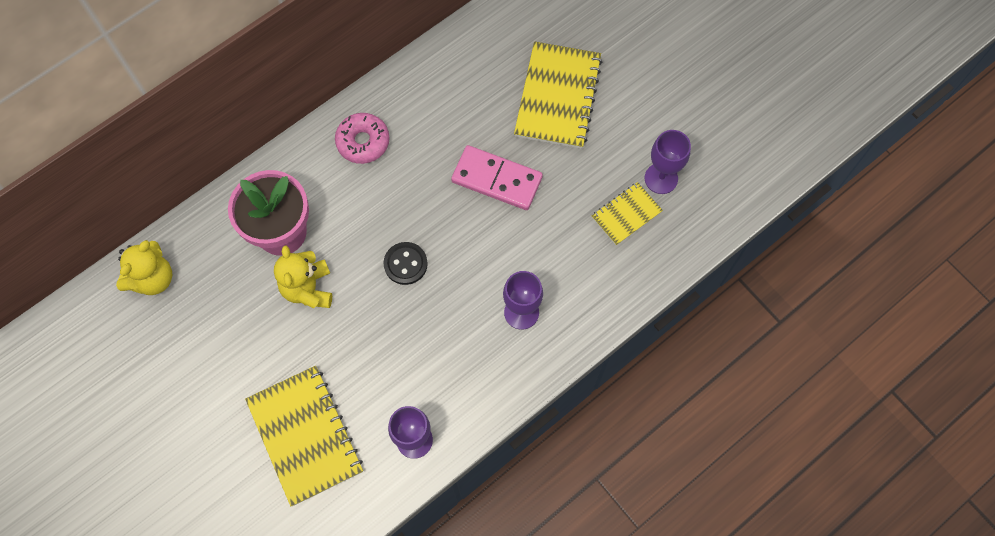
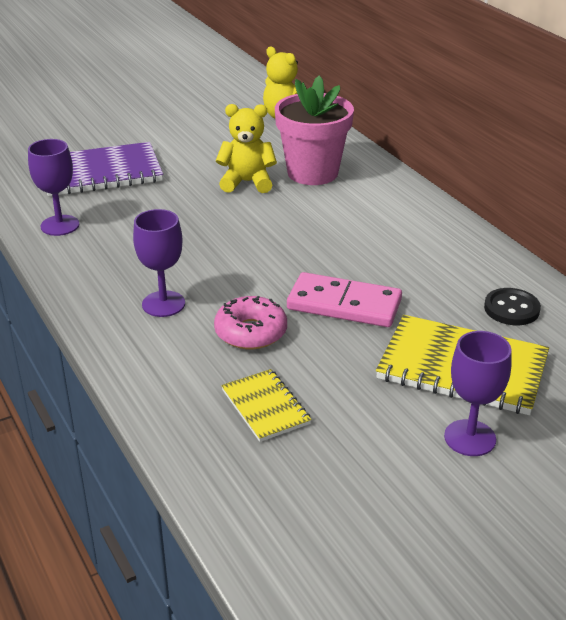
camera: 100 degrees right, 35 degrees down
(305, 435) = (101, 173): yellow notebook -> purple notebook
(363, 142) = (409, 221): pink donut -> pink donut (251, 332)
(405, 264) = (253, 235): black button -> black button (511, 309)
(497, 179) = (344, 305): pink domino -> pink domino turned 75 degrees clockwise
(661, 178) = (314, 451): purple goblet -> purple goblet (470, 438)

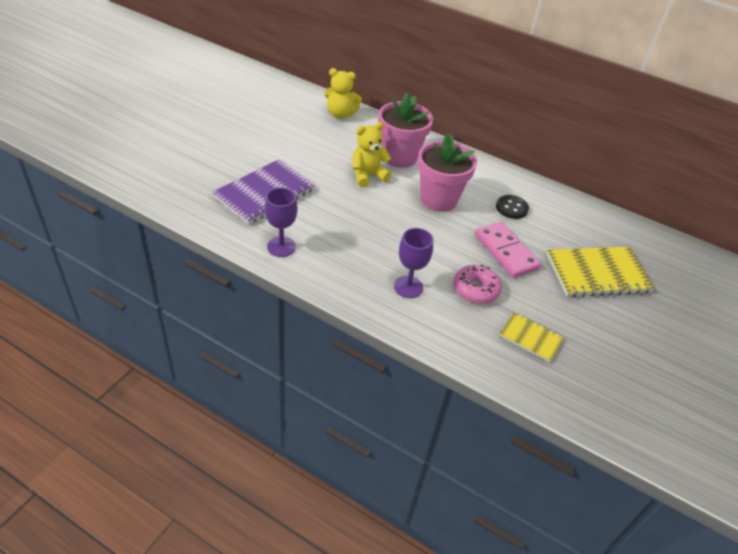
camera: 35 degrees left, 10 degrees up
(314, 227) = (438, 199): none -> pink flower pot
(344, 305) = (505, 252): pink domino -> pink domino turned 75 degrees clockwise
(470, 438) = (638, 316): purple goblet -> none
(511, 309) = (586, 226): black button -> black button (511, 208)

